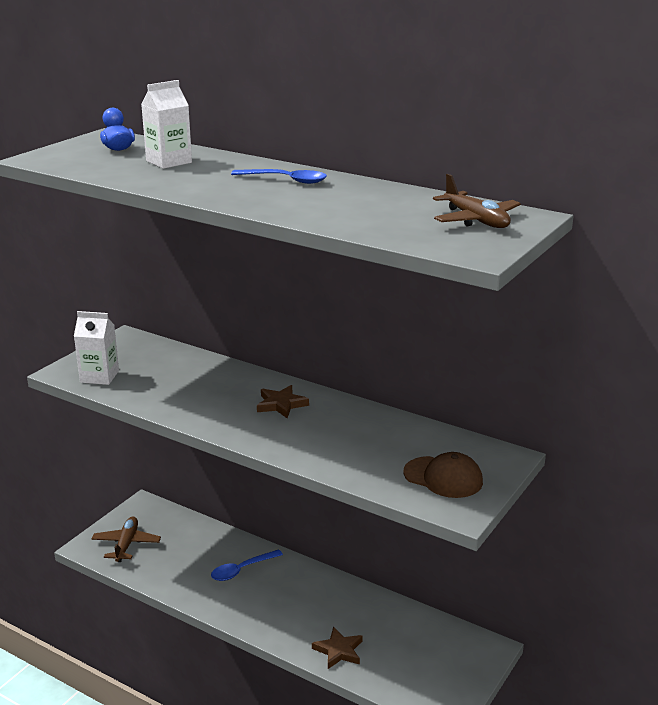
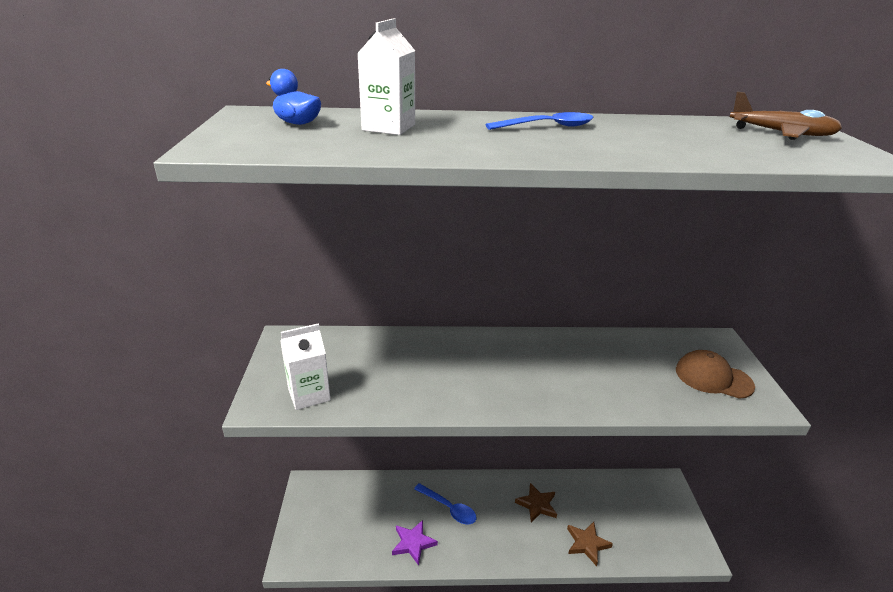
camera: 35 degrees left, 5 degrees up
(126, 544) = (328, 535): brown plane -> none
(186, 579) = (413, 543): none -> purple star
(242, 570) = (449, 508): blue spoon -> blue spoon turned 75 degrees counterclockwise
(281, 404) = (512, 358): brown star -> brown star (537, 504)
(443, 477) = (713, 378): brown cap -> brown cap turned 150 degrees counterclockwise

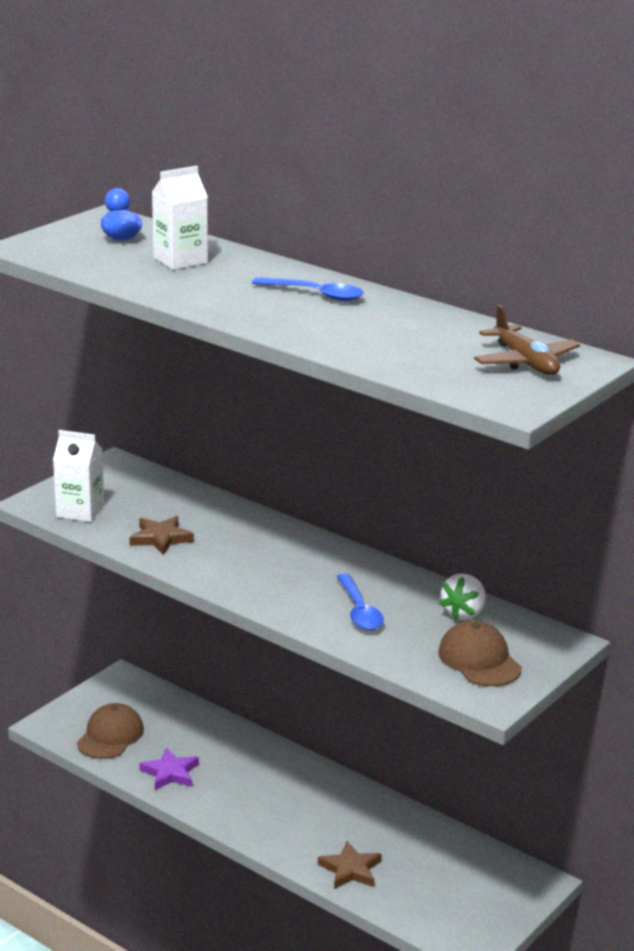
camera: 40 degrees right, 5 degrees down
(344, 538) = (110, 736): none -> brown cap
(449, 508) = (241, 767): blue spoon -> blue spoon (359, 611)
(537, 504) = (342, 814): brown star -> brown star (161, 538)
(650, 347) = (464, 613): none -> white strawberry

